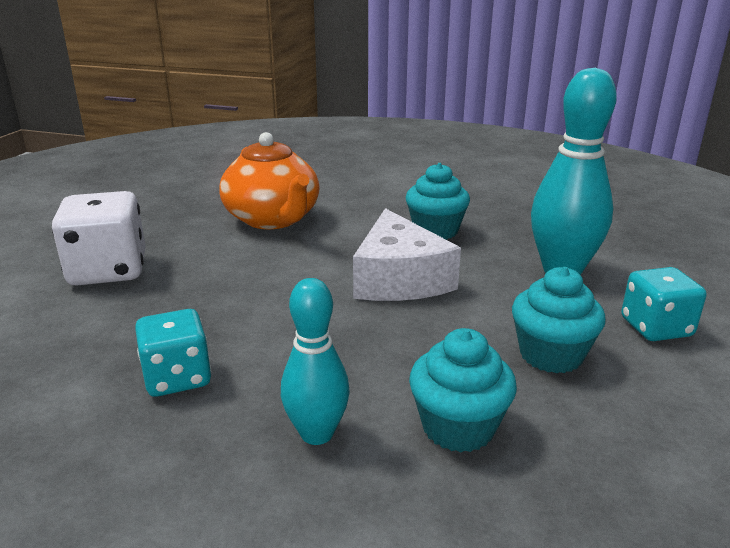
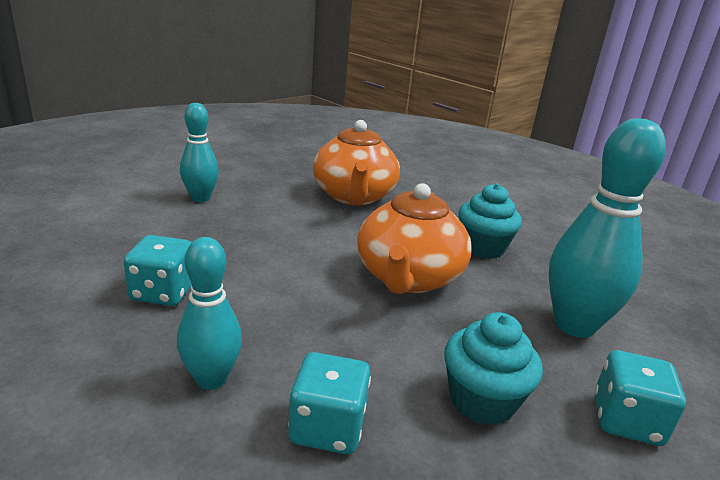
camera: 25 degrees right, 0 degrees up
(108, 270) = (200, 198): white dice -> turquoise bowling pin
(399, 279) = (408, 278): white cheese -> orange teapot
(458, 427) = (327, 428): turquoise cupcake -> turquoise dice

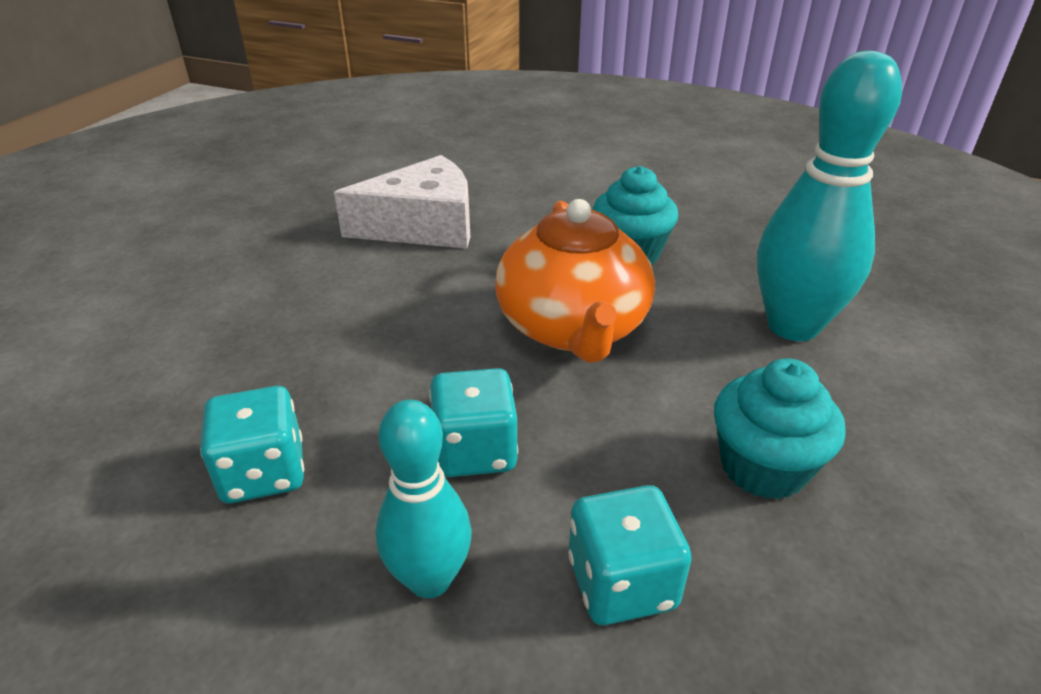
camera: 20 degrees left, 10 degrees up
(200, 198) = (206, 296): turquoise bowling pin -> none
(354, 196) = (423, 226): orange teapot -> white cheese
(626, 420) = (914, 429): turquoise dice -> turquoise dice (475, 451)

